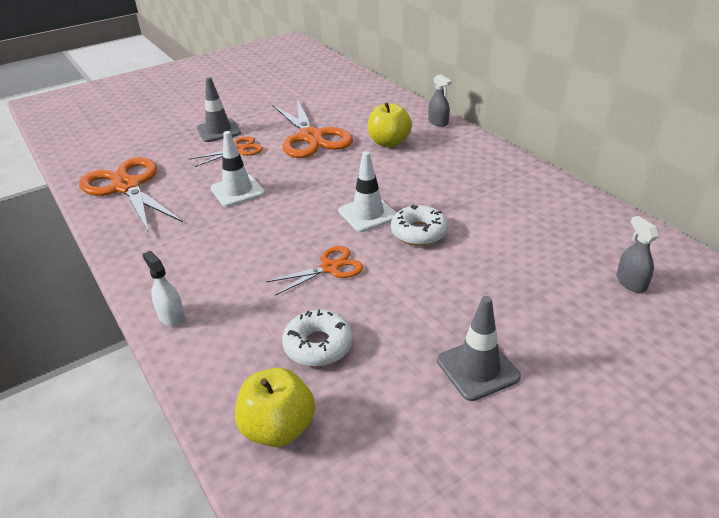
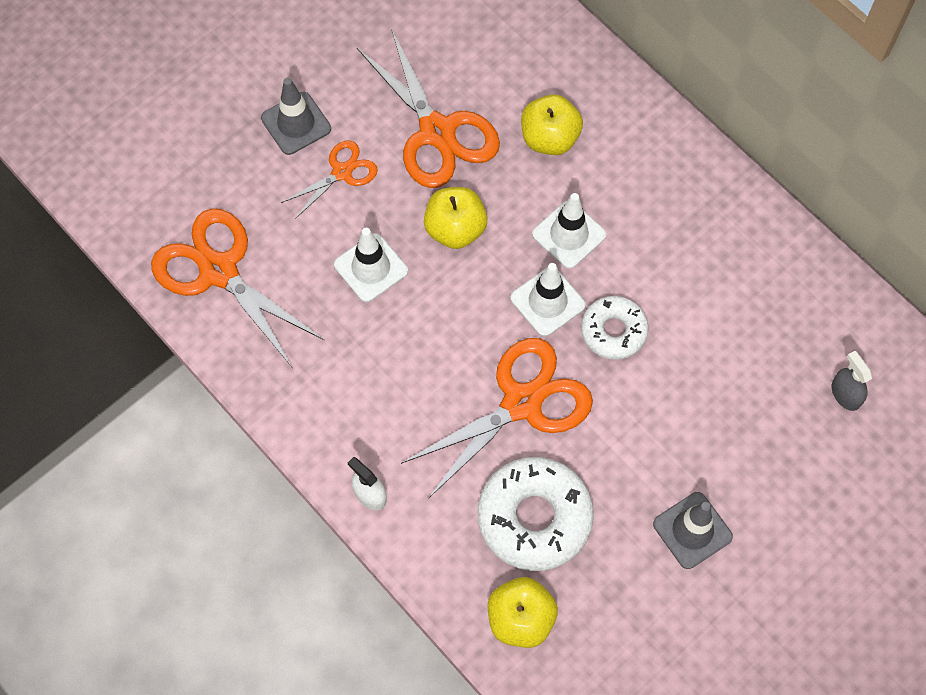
camera: 10 degrees left, 30 degrees up
(308, 177) = (455, 229): none -> yellow apple
(318, 345) = (534, 518): white donut -> white donut, size x1.64
(330, 268) = (522, 403): orange scissors -> orange scissors, size x1.86
(393, 183) = (569, 234): none -> white traffic cone
(438, 122) = (612, 79): grey spray bottle -> none

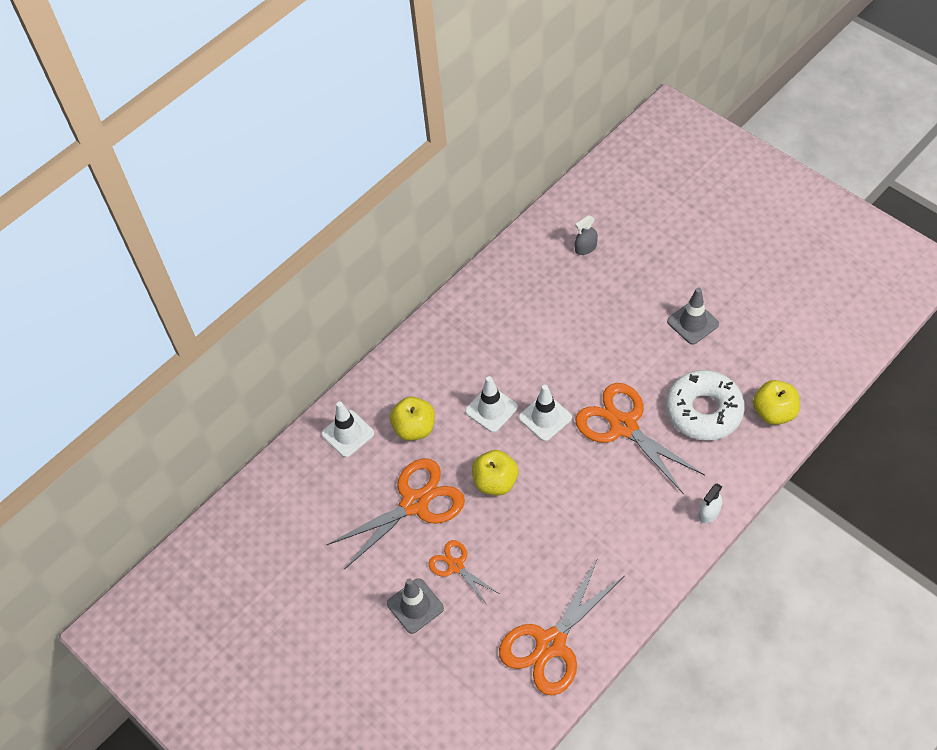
camera: 90 degrees left, 10 degrees down
(371, 268) = (534, 535): white traffic cone -> white traffic cone (348, 433)
(613, 331) = (561, 376): white donut -> none

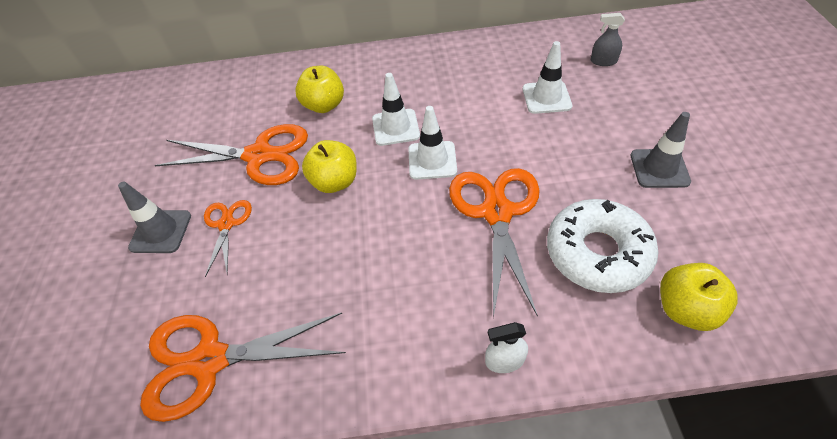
camera: 40 degrees right, 5 degrees down
(348, 433) = (277, 82): white traffic cone -> white traffic cone (546, 97)

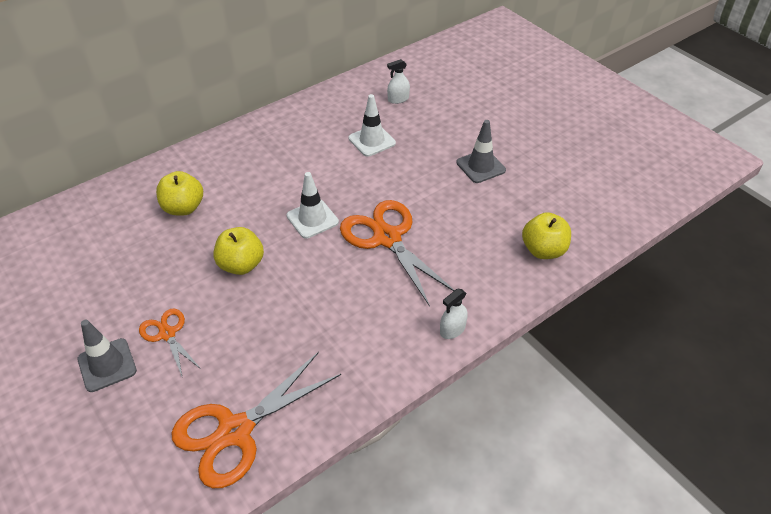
camera: 35 degrees left, 5 degrees down
(259, 156) = (153, 270): orange scissors -> none
(395, 127) = (263, 204): white traffic cone -> none
(597, 253) = (472, 238): white donut -> none
(603, 61) = (398, 99): grey spray bottle -> white spray bottle

